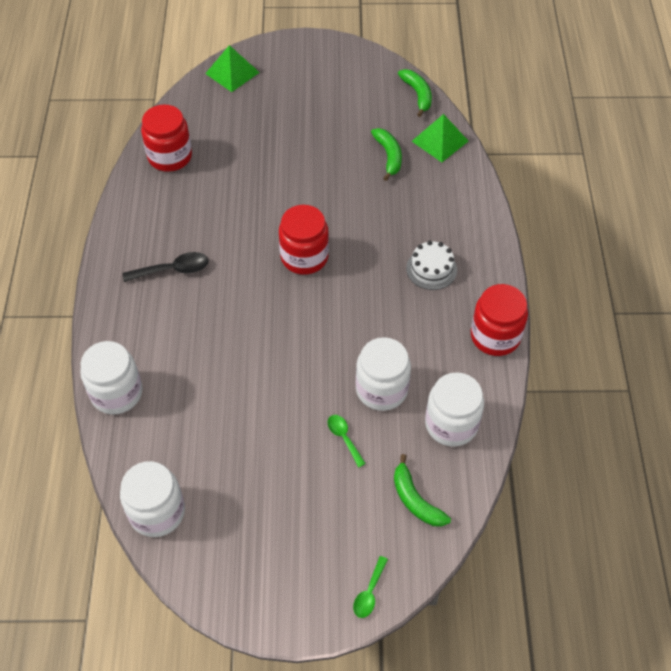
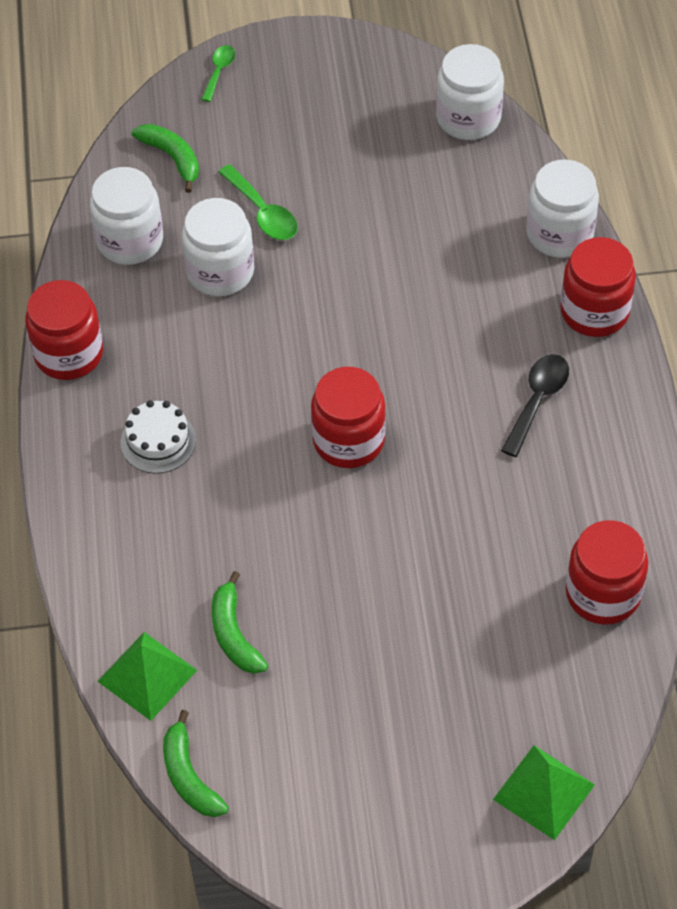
camera: 175 degrees right, 0 degrees up
(113, 328) = (594, 311): none -> red jar
(173, 270) = (537, 400): black spoon -> black spoon turned 135 degrees clockwise
(344, 438) = (263, 212): green spoon -> green spoon, size x1.55

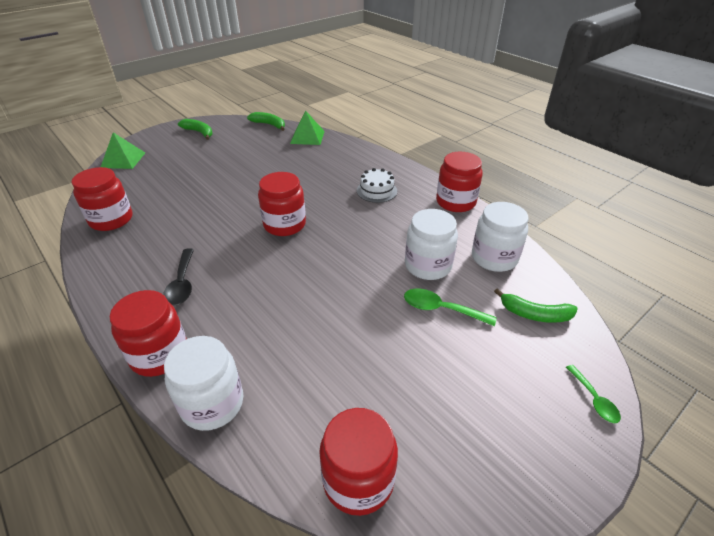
camera: 145 degrees right, 15 degrees down
(234, 634) = (284, 155): green banana -> green banana (199, 132)
(468, 118) = (358, 480): white jar -> red jar

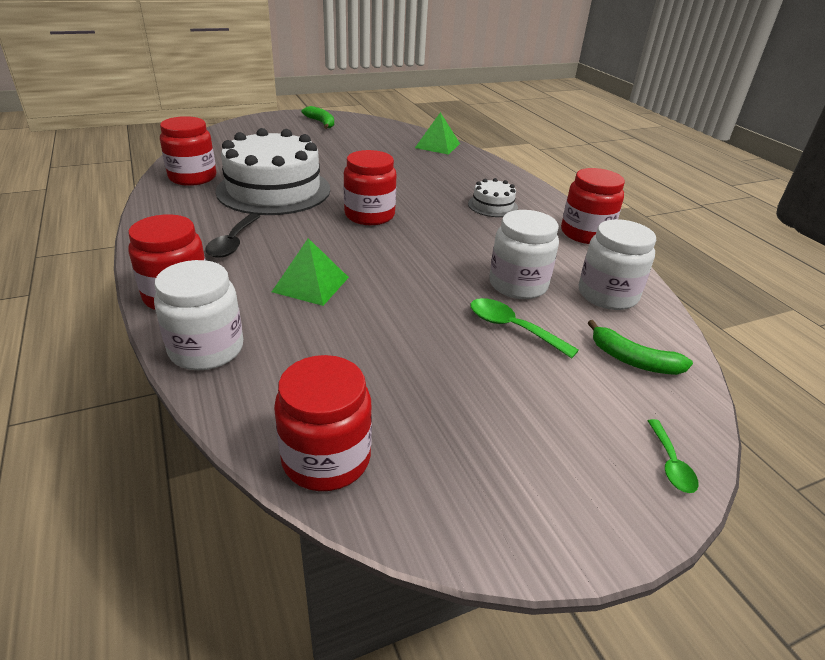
camera: 15 degrees right, 5 degrees down
(123, 160) = (231, 132): green pyramid -> green pyramid (311, 284)
(191, 217) = (274, 190): none -> white cake
(269, 125) = (400, 128): green banana -> none

